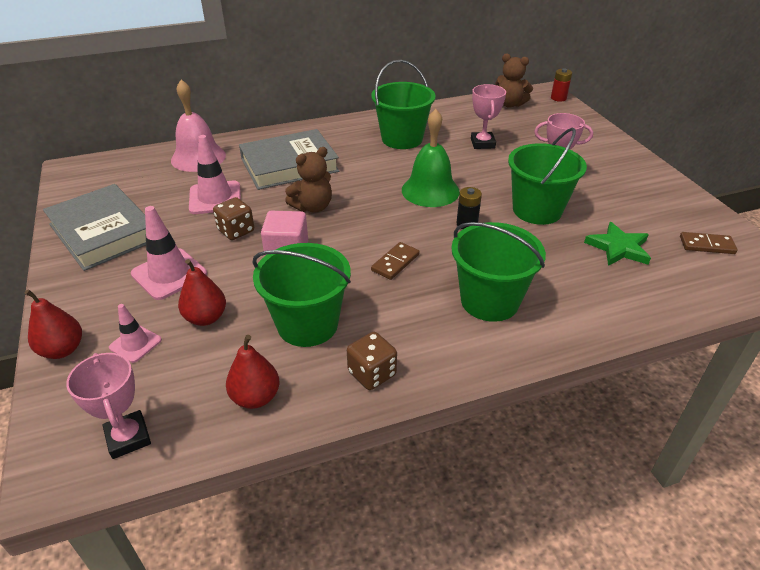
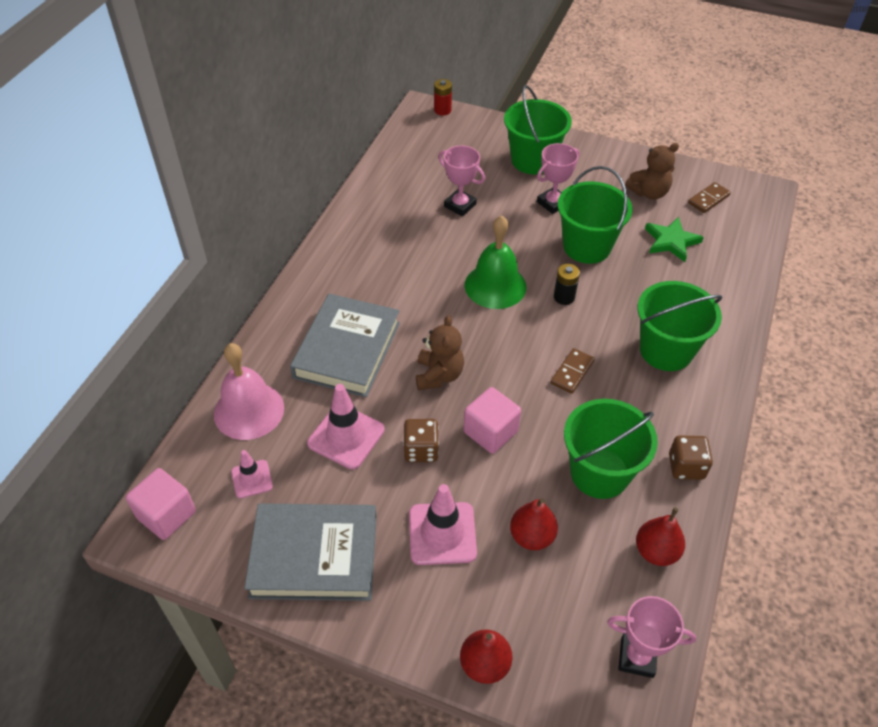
camera: 50 degrees left, 10 degrees up
(92, 170) = (166, 515): none -> pink cube
(135, 344) = (523, 604): pink traffic cone -> pink traffic cone (252, 479)
(395, 262) = (572, 372): brown domino -> brown domino turned 45 degrees clockwise
(402, 139) = (392, 247): green bucket -> green bucket (533, 160)
(509, 104) = (416, 143): brown teddy bear -> brown teddy bear (649, 193)

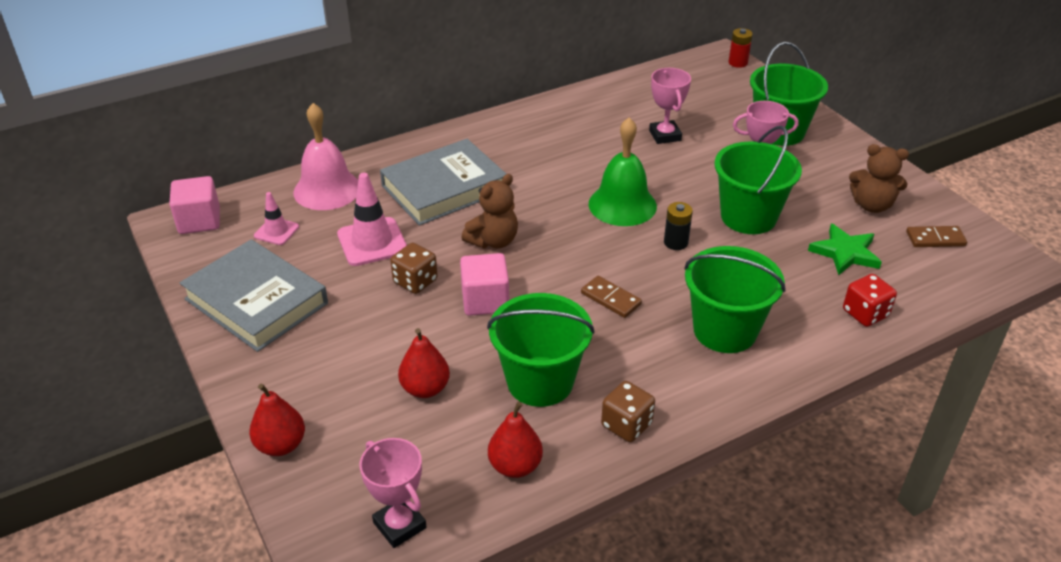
camera: 40 degrees right, 10 degrees down
(442, 533) = (360, 343): pink traffic cone -> none
(572, 372) = (611, 299): brown domino -> brown domino turned 60 degrees clockwise
(728, 283) = (865, 313): none -> red dice

